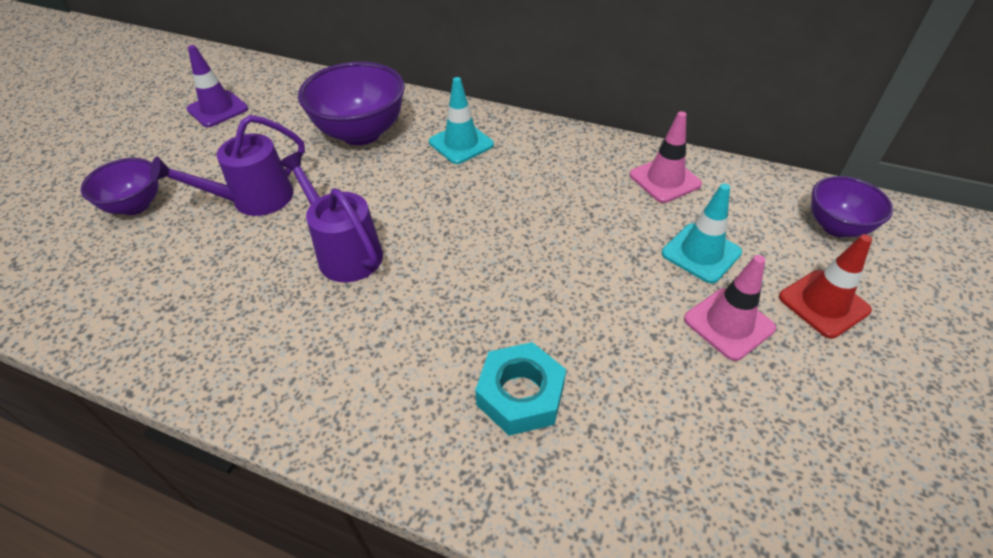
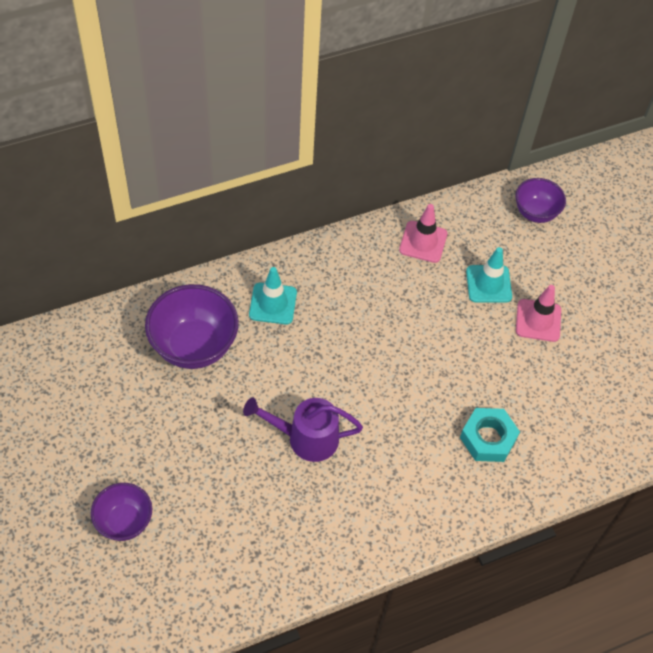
camera: 50 degrees left, 10 degrees up
(218, 109) = (52, 408): purple traffic cone -> none
(253, 200) = (198, 452): purple watering can -> none
(823, 304) = (567, 273): red traffic cone -> none

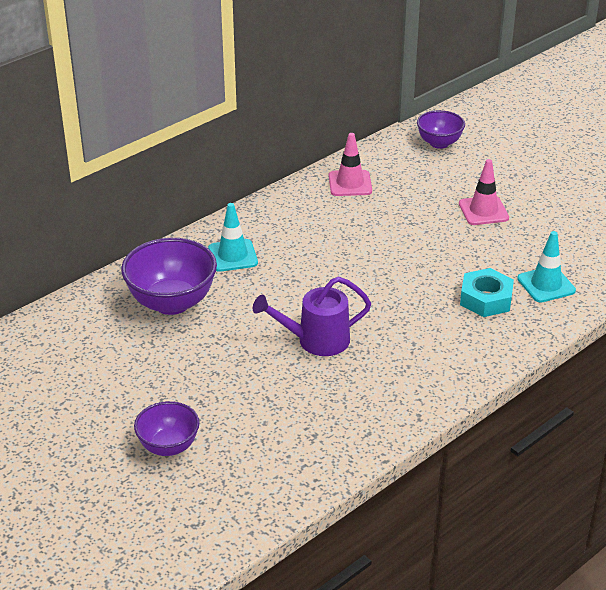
camera: 15 degrees left, 20 degrees down
(488, 284) = (425, 197): turquoise traffic cone -> turquoise traffic cone (546, 285)

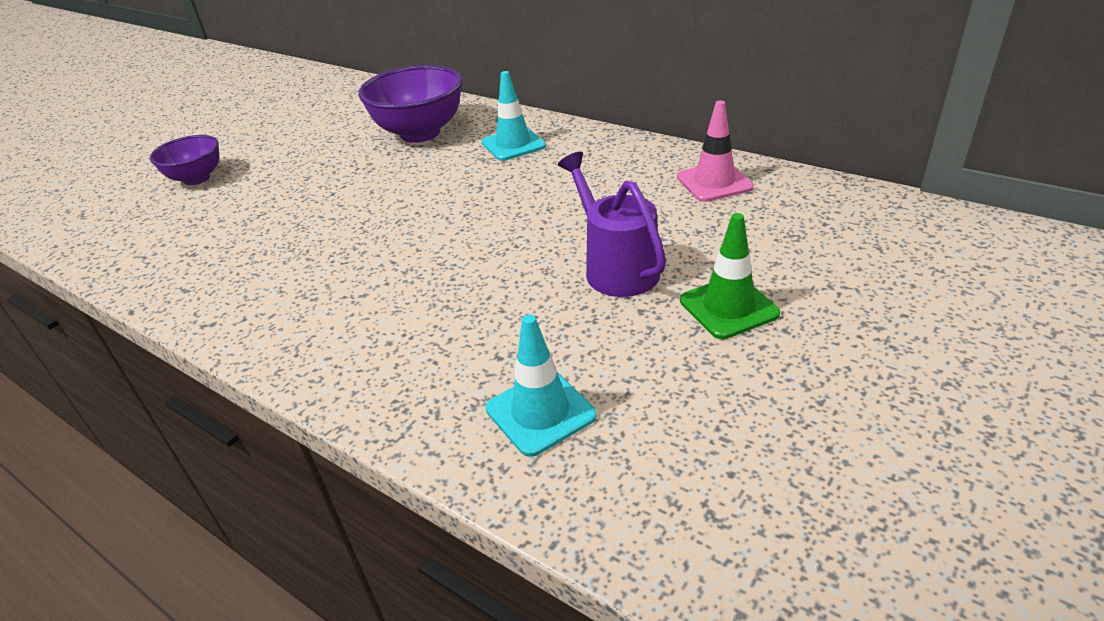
camera: 80 degrees right, 0 degrees up
(316, 341) = (363, 222): purple watering can -> purple watering can (615, 267)
(439, 143) = (896, 232): purple bowl -> none
(483, 211) = (728, 307): pink traffic cone -> green traffic cone
(486, 299) = (479, 346): turquoise nut -> none

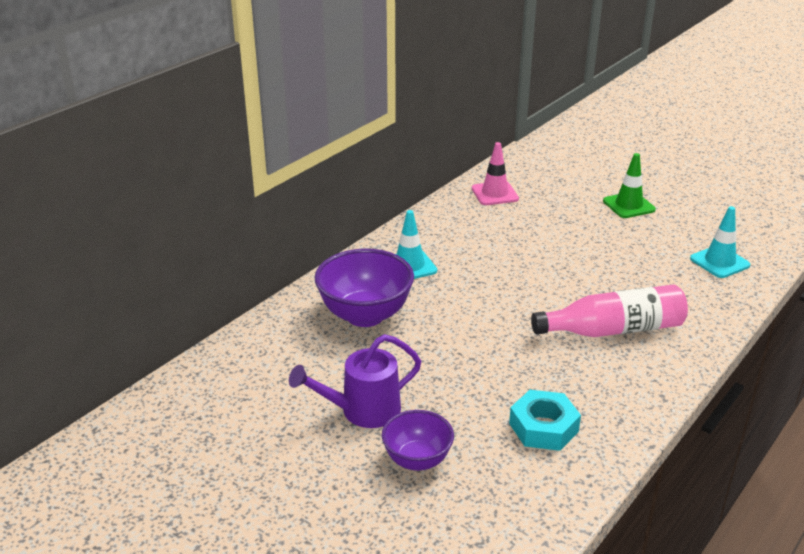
camera: 90 degrees left, 5 degrees down
(201, 239) = (543, 427): none -> turquoise nut
(359, 286) = (613, 330): none -> pink bottle
(615, 267) = (591, 234): purple watering can -> purple watering can (362, 411)

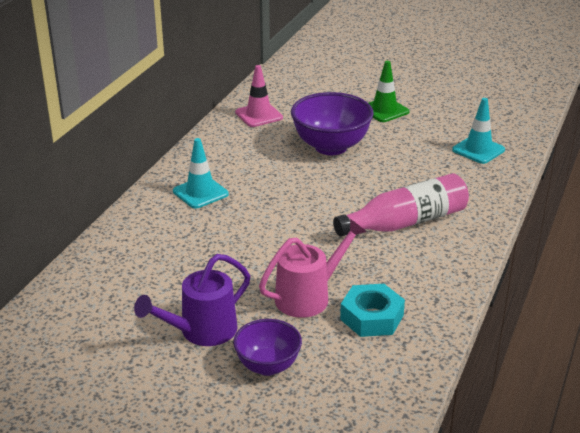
camera: 15 degrees left, 0 degrees up
(365, 315) = (173, 244): purple bowl -> purple bowl (331, 147)
(484, 393) = (309, 296): none -> pink watering can

